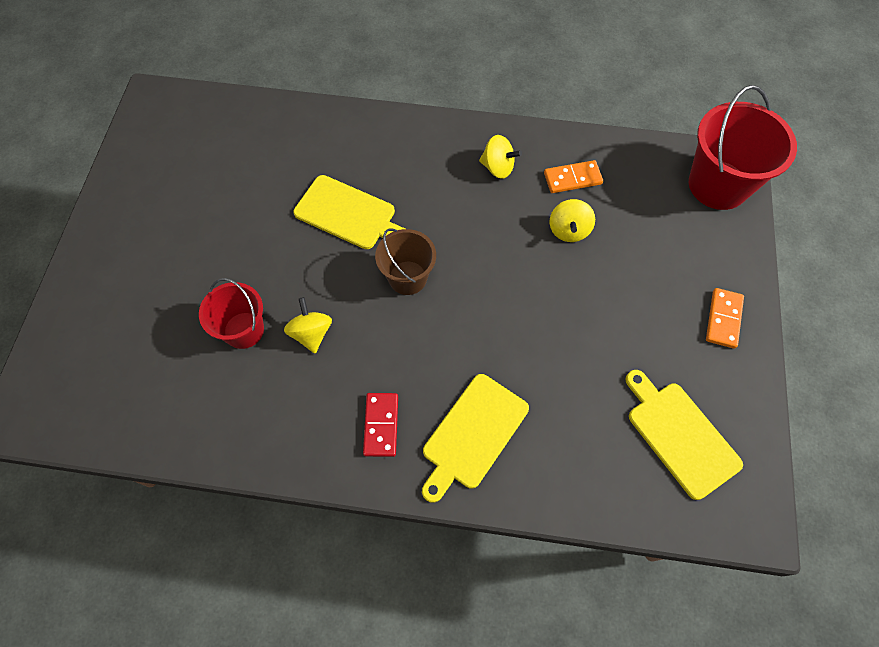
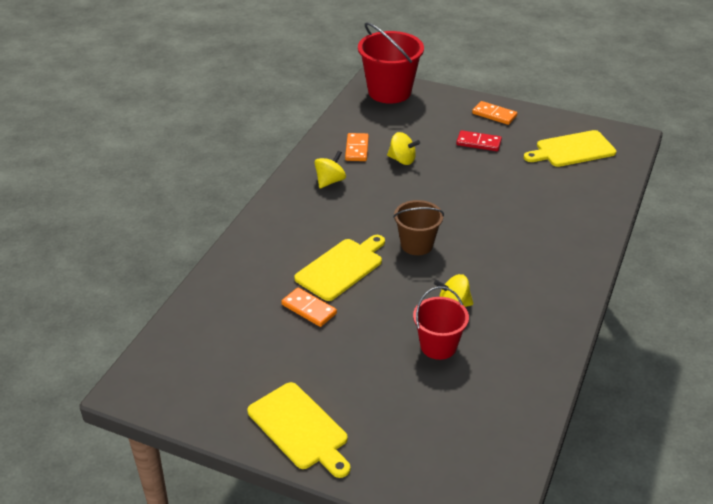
camera: 75 degrees left, 25 degrees down
(278, 201) = (309, 309): none -> orange domino
(381, 425) = (542, 278): red domino -> red domino (478, 143)
(473, 434) = (557, 235): yellow cutting board -> yellow cutting board (300, 428)

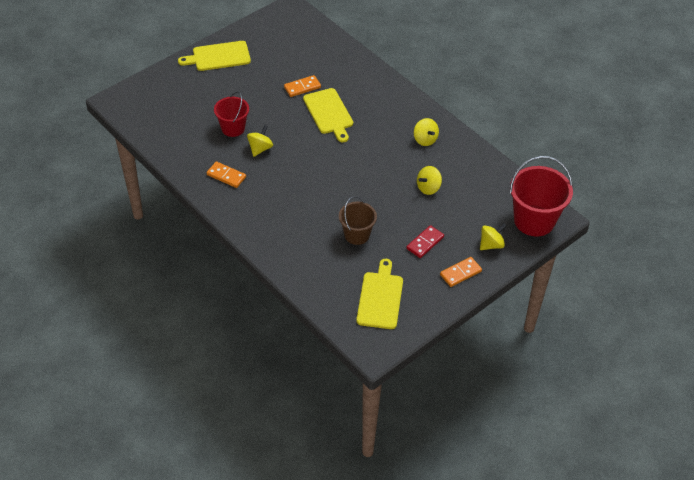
camera: 115 degrees right, 10 degrees up
(357, 149) = (458, 168): orange domino -> orange domino (226, 176)
(417, 244) = (327, 156): brown bucket -> brown bucket (357, 235)
(442, 107) = (491, 244): none -> yellow spinning top

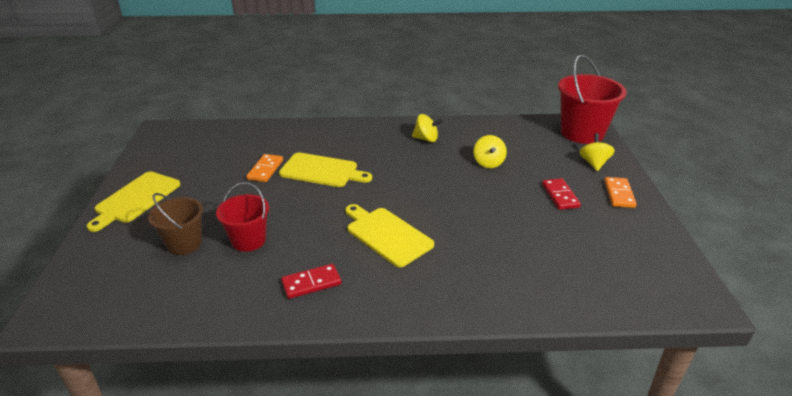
camera: 50 degrees left, 15 degrees down
(226, 176) = (311, 283): orange domino -> red domino
(260, 148) = (306, 236): yellow spinning top -> none
(357, 235) = (509, 231): brown bucket -> brown bucket (184, 244)
(380, 298) = (619, 258): yellow cutting board -> yellow cutting board (386, 235)

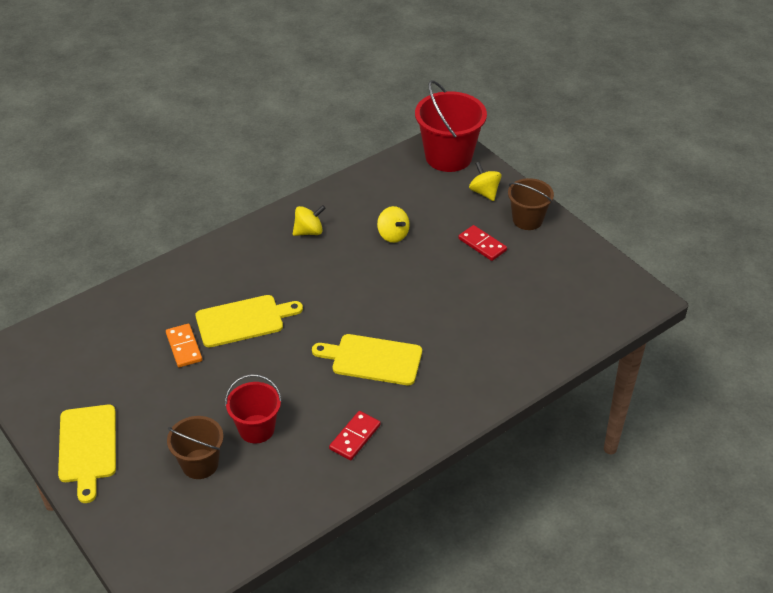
camera: 35 degrees left, 10 degrees up
(619, 194) = (527, 220): orange domino -> brown bucket

